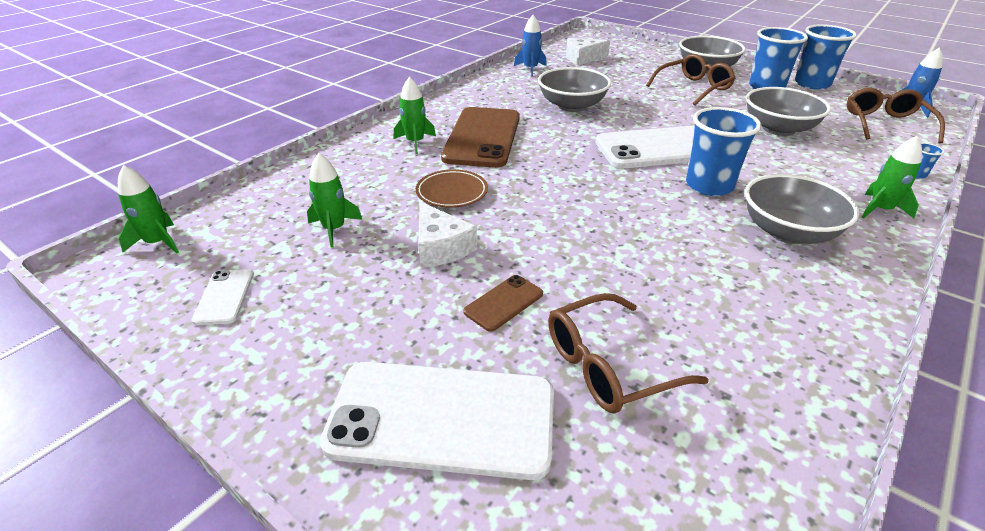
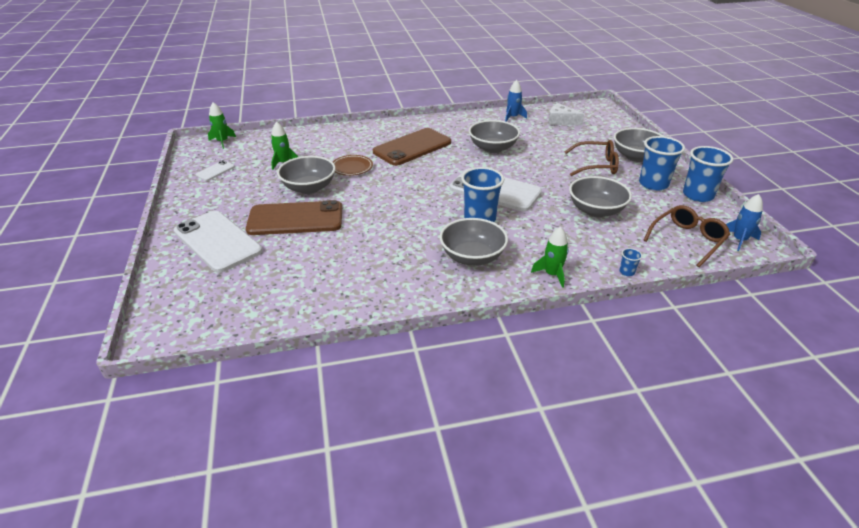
camera: 40 degrees right, 0 degrees up
(415, 142) = (377, 137): green rocket -> none
(440, 247) = (309, 188): white cheese -> grey bowl
(504, 303) = (295, 219): brown phone -> brown phone, size x2.24
(610, 365) = (293, 258): brown glasses -> none

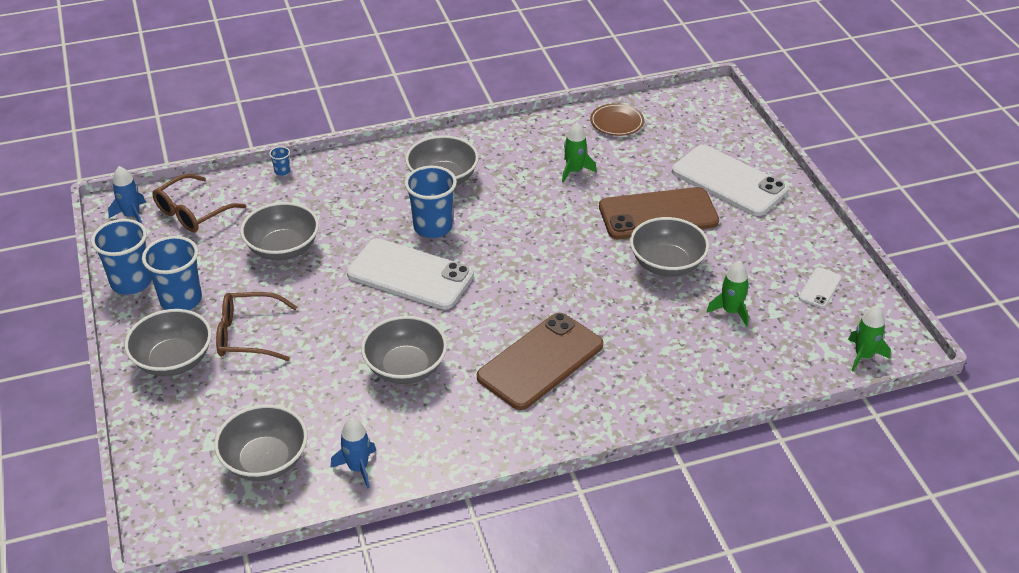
camera: 175 degrees right, 5 degrees up
(352, 167) = (622, 307): brown plate -> brown plate (616, 122)
(552, 274) = (361, 164): green rocket -> green rocket (574, 171)
(561, 121) = (265, 461): white cheese -> grey bowl

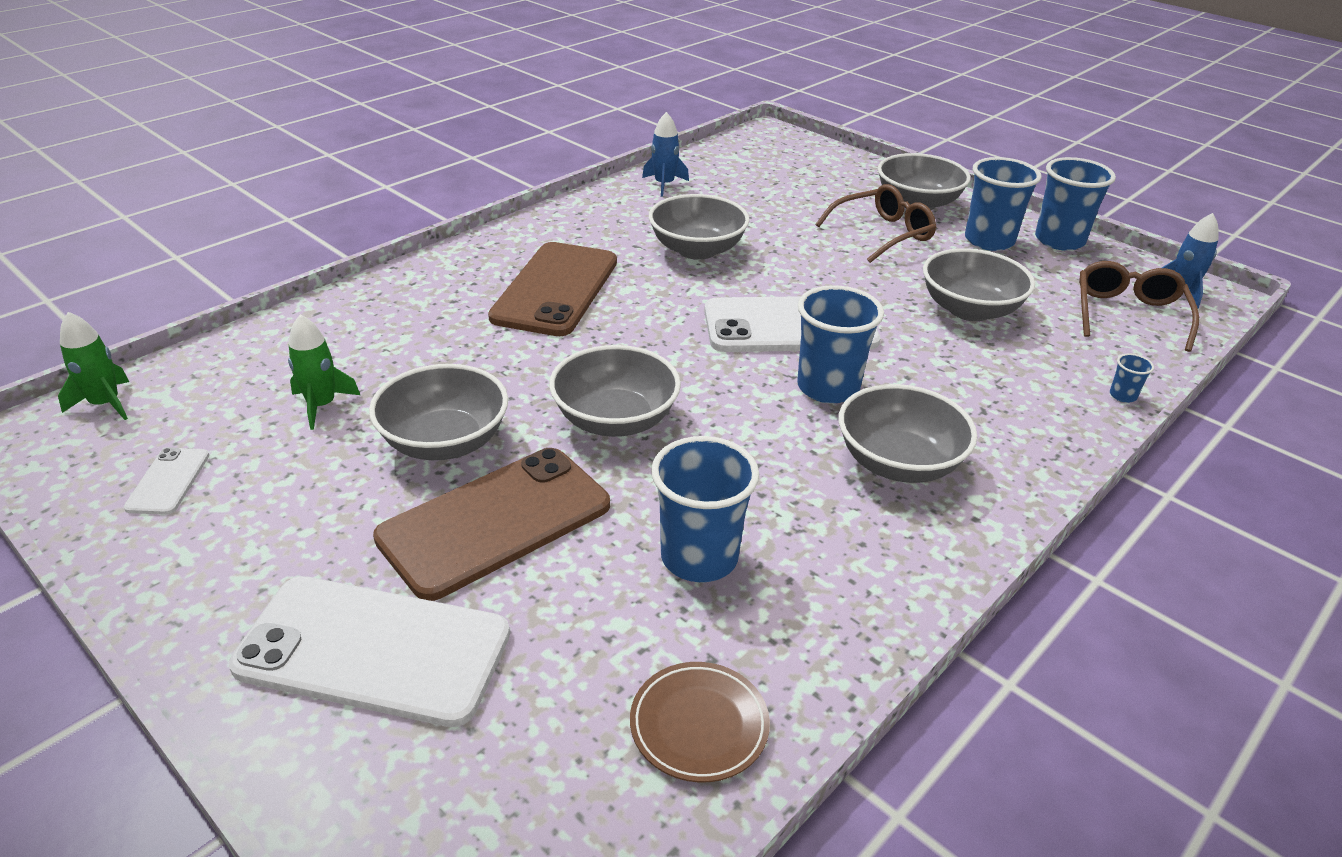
camera: 150 degrees right, 5 degrees down
(265, 461) = (746, 172): grey bowl -> grey bowl (615, 420)
(574, 171) = (699, 557): green rocket -> blue cup

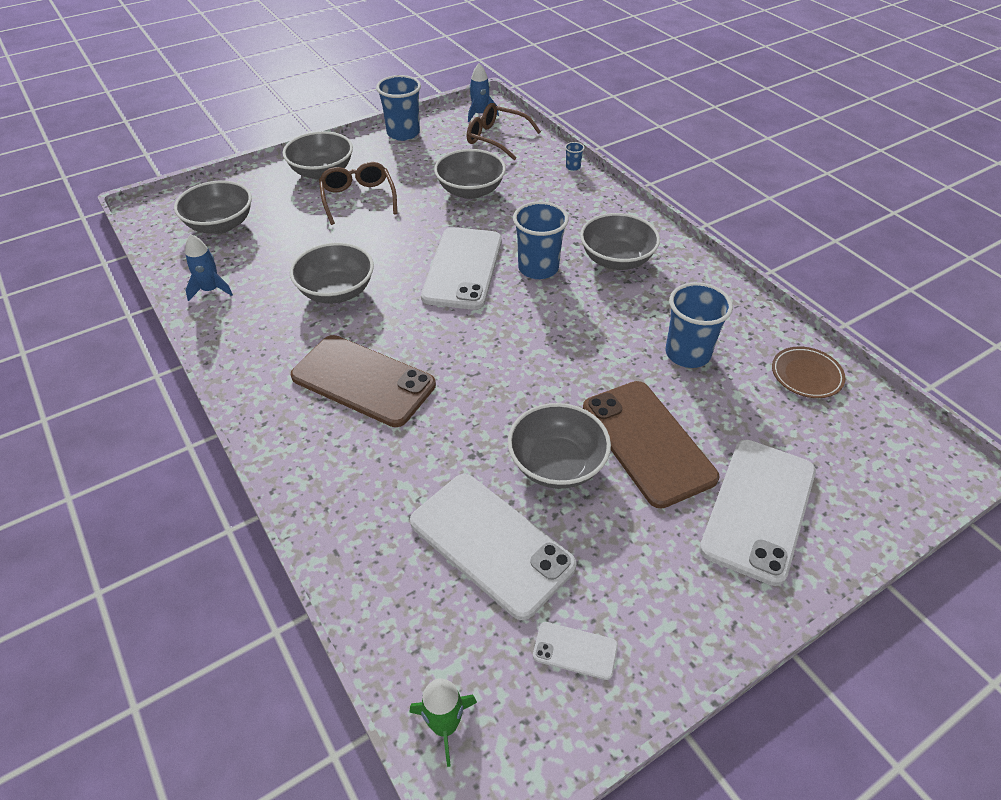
camera: 75 degrees left, 10 degrees up
(321, 405) = (491, 544): green rocket -> white phone
(615, 420) = (550, 370): grey bowl -> grey bowl (220, 225)
(989, 241) = (390, 159): blue cup -> none

